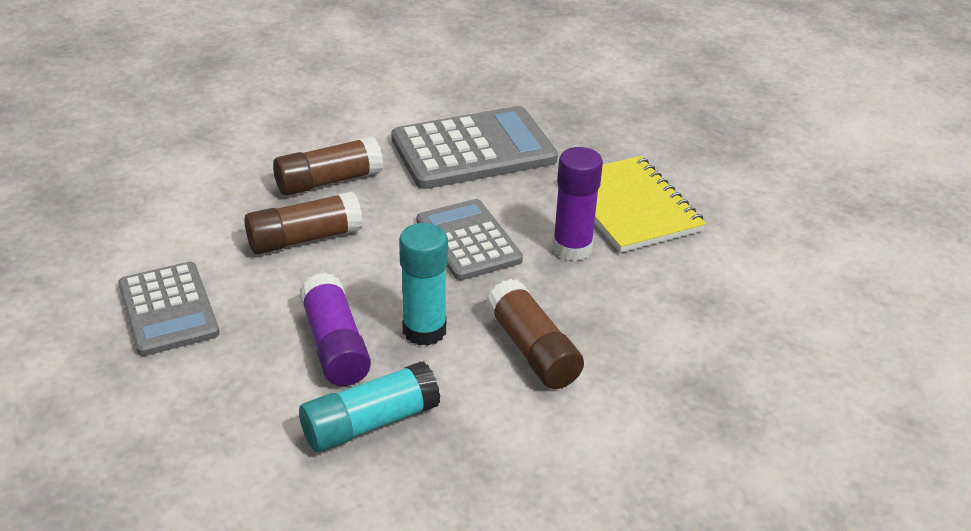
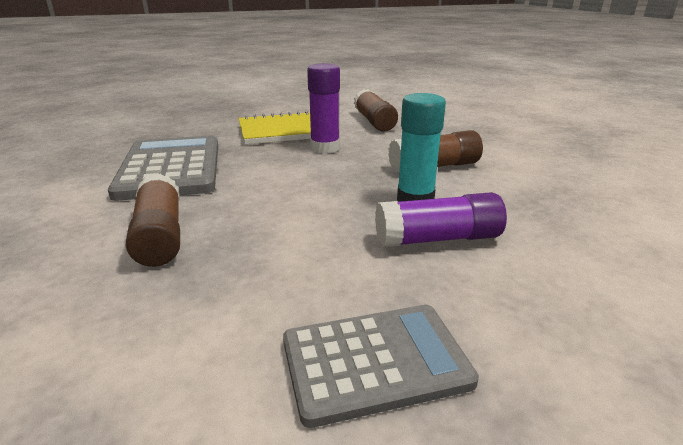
camera: 80 degrees left, 10 degrees down
(304, 238) = (260, 252): brown glue stick -> brown glue stick (374, 122)
(370, 423) = (534, 226): turquoise glue stick -> none
(468, 240) = (301, 178): grey calculator -> none

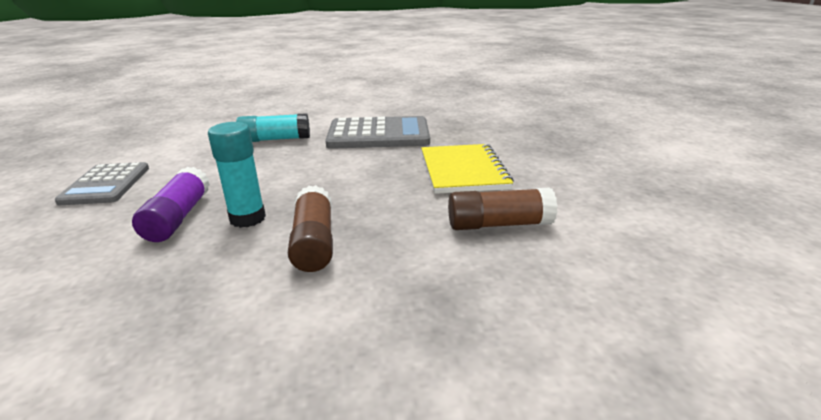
camera: 100 degrees right, 0 degrees up
(160, 236) = (275, 139): brown glue stick -> turquoise glue stick
(325, 148) = (400, 187): purple glue stick -> none

